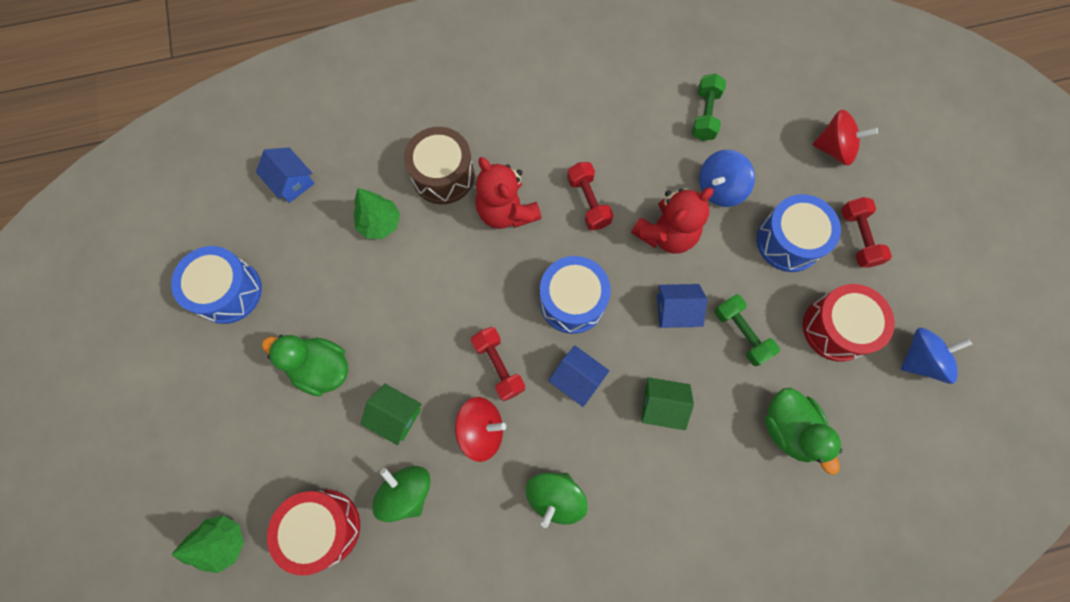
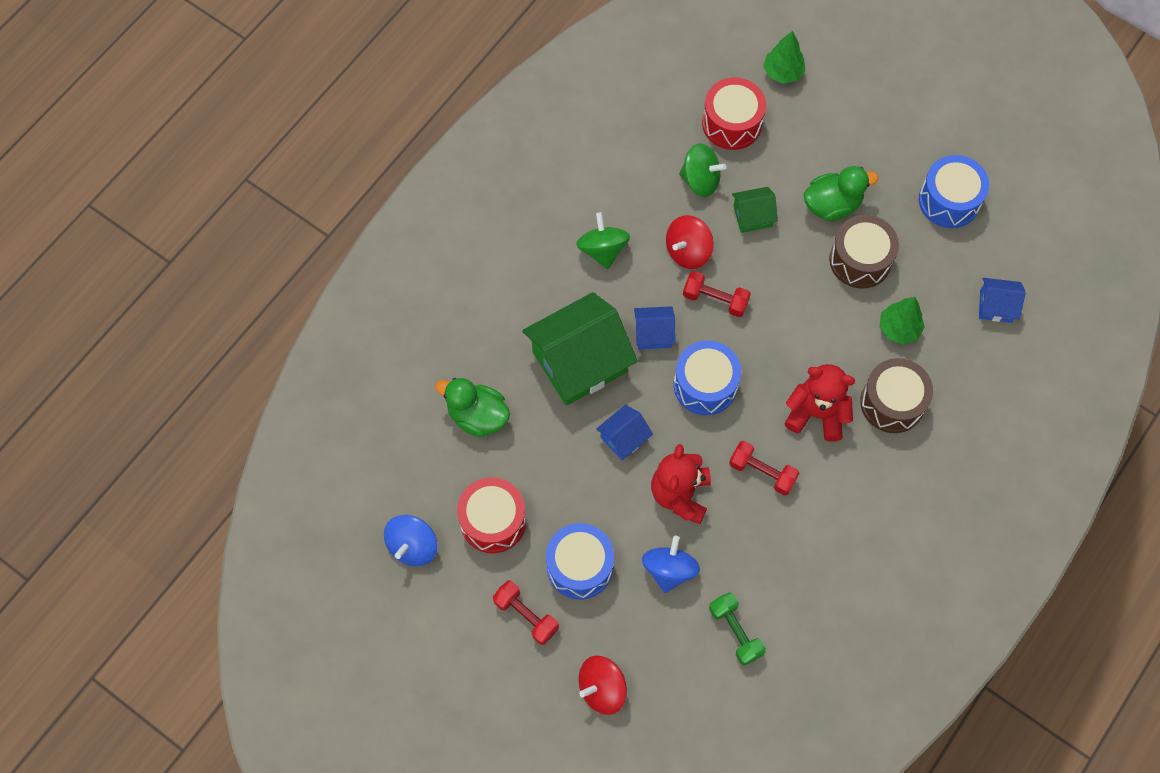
camera: 140 degrees right, 5 degrees down
(350, 301) = (860, 260): none -> brown drum
(661, 405) = (579, 362): green house -> green house, size x2.10
(741, 333) = (562, 459): green dumbbell -> none

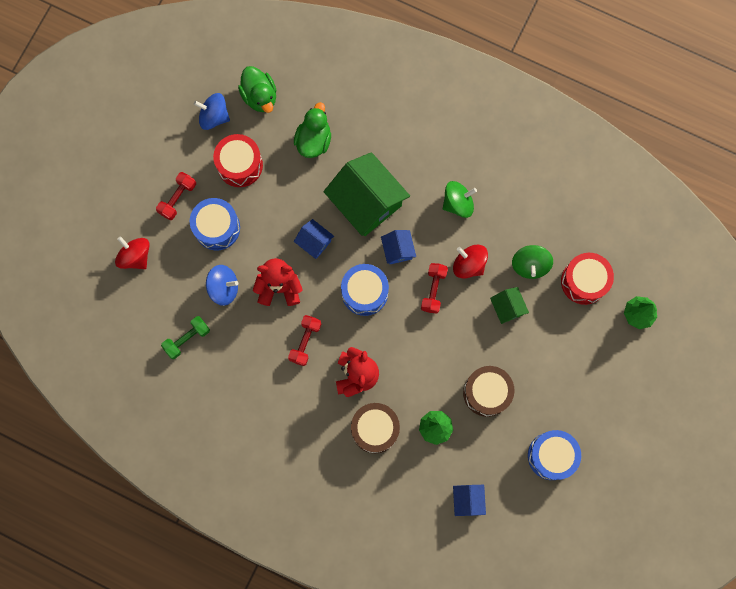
camera: 80 degrees right, 10 degrees up
(832, 205) = (529, 366): green duck -> green duck (260, 96)

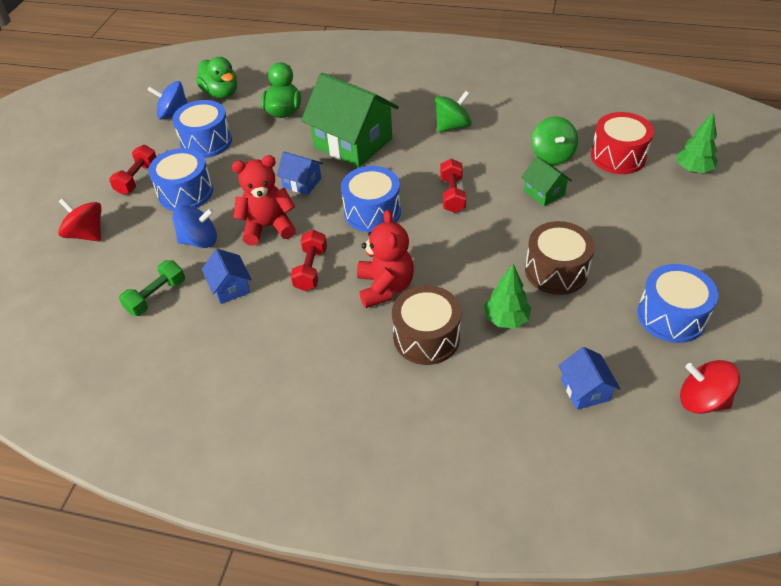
camera: 10 degrees left, 30 degrees down
(240, 165) = (206, 142): red drum -> blue drum
(398, 250) = (400, 171): blue house -> blue house (230, 287)
(469, 265) = (484, 167): red spinning top -> red spinning top (702, 400)

